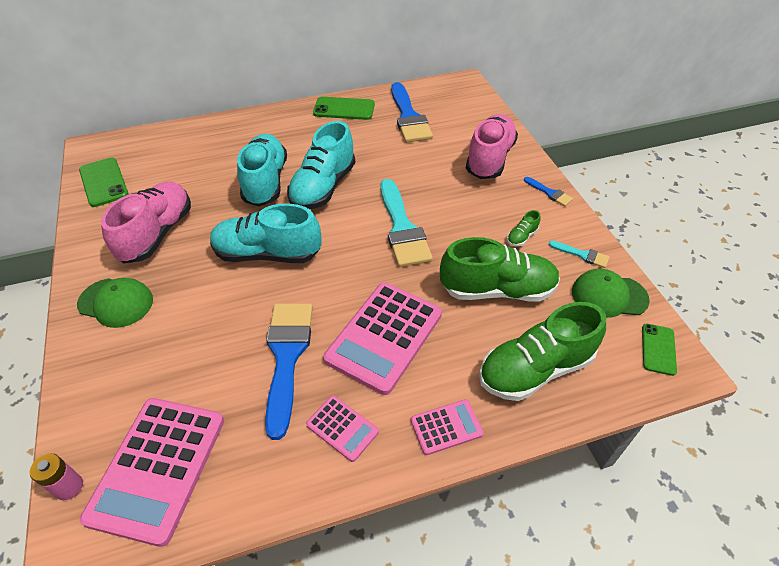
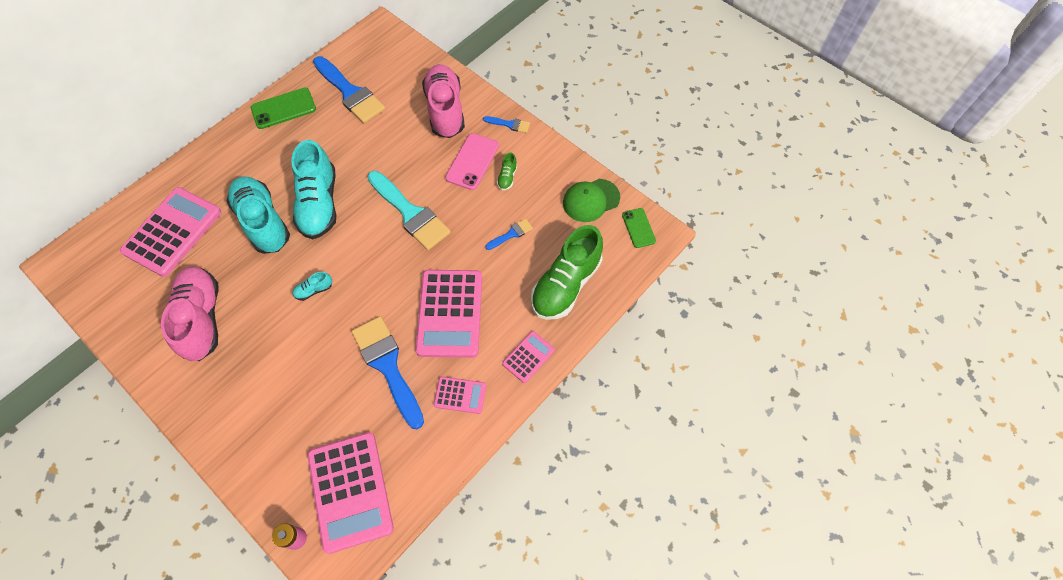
camera: 30 degrees left, 15 degrees up
(104, 182) = (106, 293): green phone -> none
(116, 302) = (216, 395): green cap -> none
(189, 160) = (173, 232): none -> pink calculator
(267, 254) = (314, 290): turquoise shoe -> turquoise shoe, size x0.41
(492, 209) = (472, 162): none -> pink phone
(497, 290) = (511, 234): green shoe -> blue brush
(582, 255) = (558, 173): turquoise brush -> none

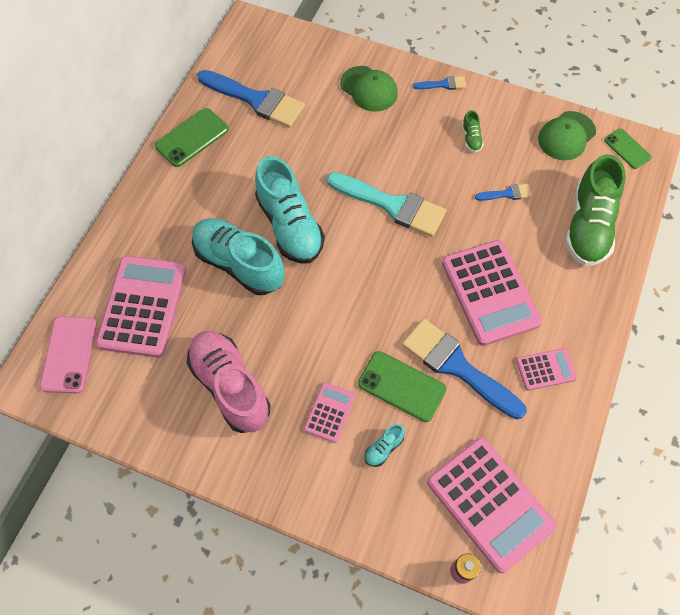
camera: 20 degrees left, 0 degrees up
(314, 290) = (335, 316): turquoise shoe -> turquoise shoe (384, 448)
(334, 366) = (401, 386): none -> green phone
(445, 110) = (369, 89): pink shoe -> green cap
(472, 162) = (427, 133): pink phone -> pink phone (69, 354)
(511, 234) = (507, 194): blue brush -> blue brush turned 45 degrees clockwise
(528, 357) = (591, 309): pink calculator -> pink calculator (330, 412)

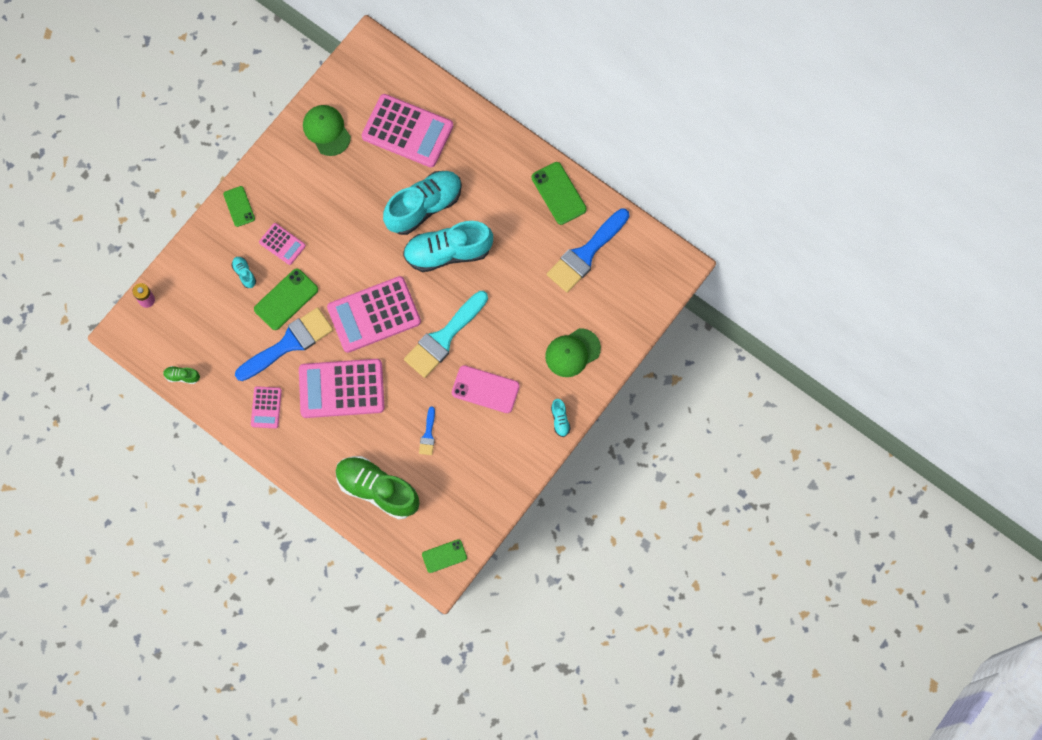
camera: 105 degrees right, 10 degrees up
(69, 354) = (383, 76): pink phone -> pink phone (485, 389)
(230, 386) = (323, 181): pink shoe -> none
(291, 484) = (239, 206): none -> green phone
(443, 84) = (560, 420): blue brush -> turquoise shoe
(471, 138) = (493, 424): green shoe -> green shoe (182, 376)
(490, 504) = (183, 333): pink calculator -> pink calculator (374, 314)
(566, 136) = (473, 508): green cap -> green cap (326, 130)

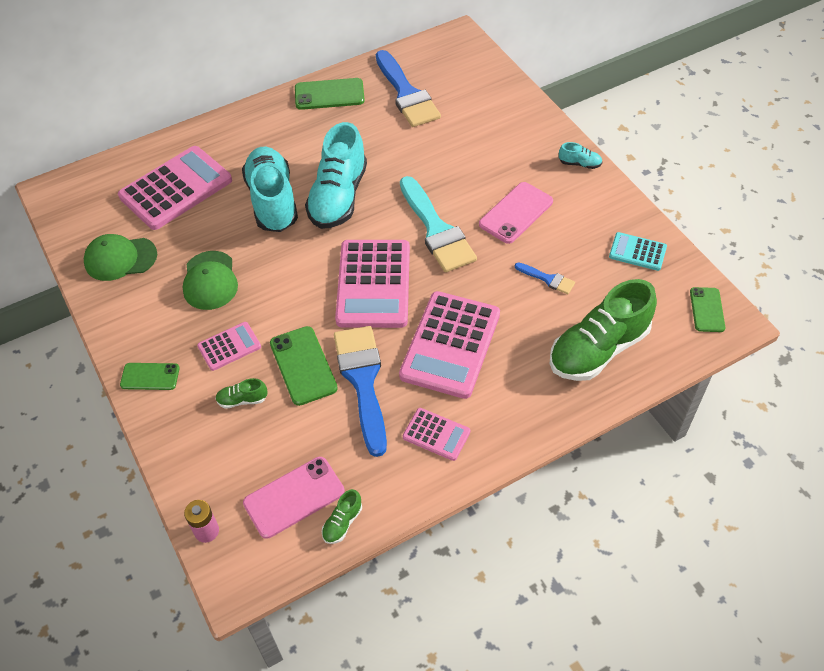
camera: 65 degrees left, 20 degrees down
(188, 340) = (294, 497): none -> pink phone
(244, 274) = (242, 400): turquoise shoe -> green shoe
(481, 491) = (637, 252): none -> turquoise calculator
(572, 353) = (508, 133): green cap -> green cap (210, 280)

